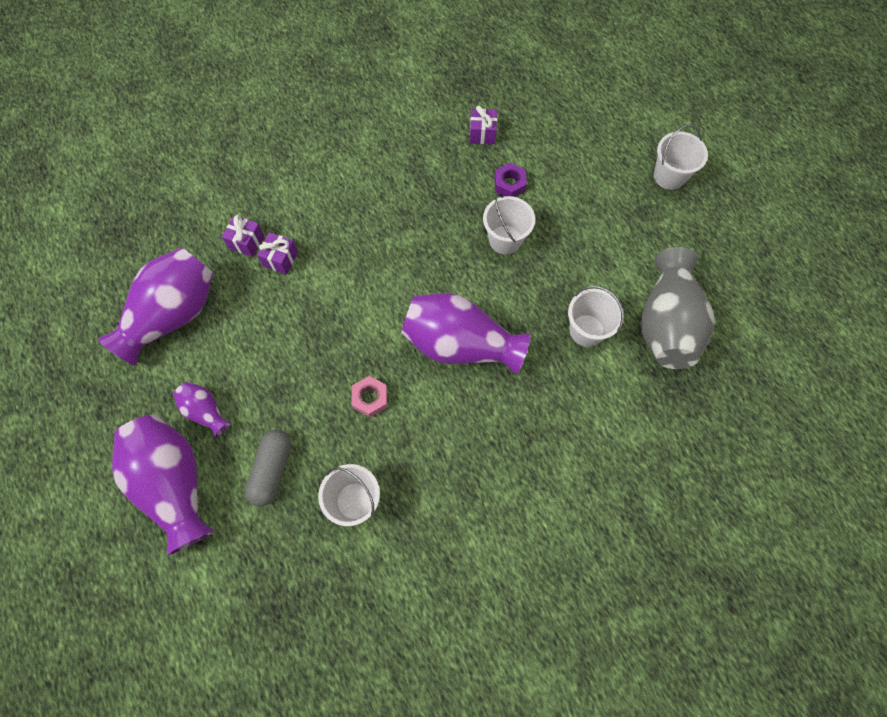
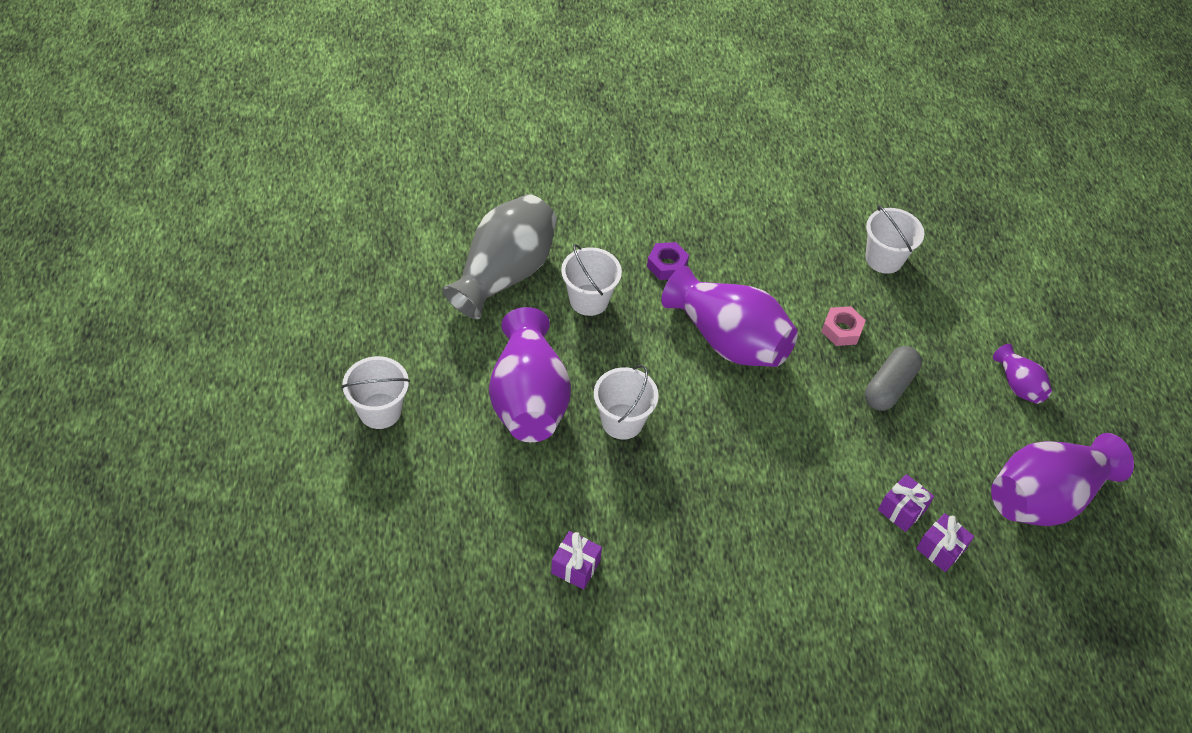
camera: 160 degrees left, 15 degrees down
(175, 484) = (1057, 336): purple vase -> purple vase (528, 398)
(272, 470) = (957, 310): grey capsule -> grey capsule (889, 387)
(509, 184) = (579, 484): purple nut -> purple nut (667, 265)

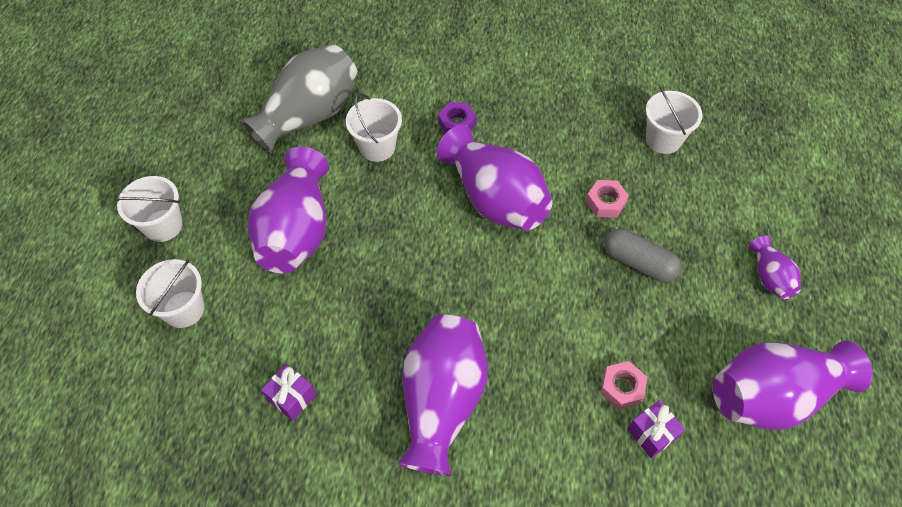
camera: 15 degrees right, 5 degrees up
(622, 421) = (375, 263): white bucket -> white bucket (184, 309)
(729, 549) = (442, 401): none -> purple vase
(889, 387) = (639, 262): grey capsule -> grey capsule turned 75 degrees clockwise
(902, 510) = (622, 387): purple gift -> pink nut

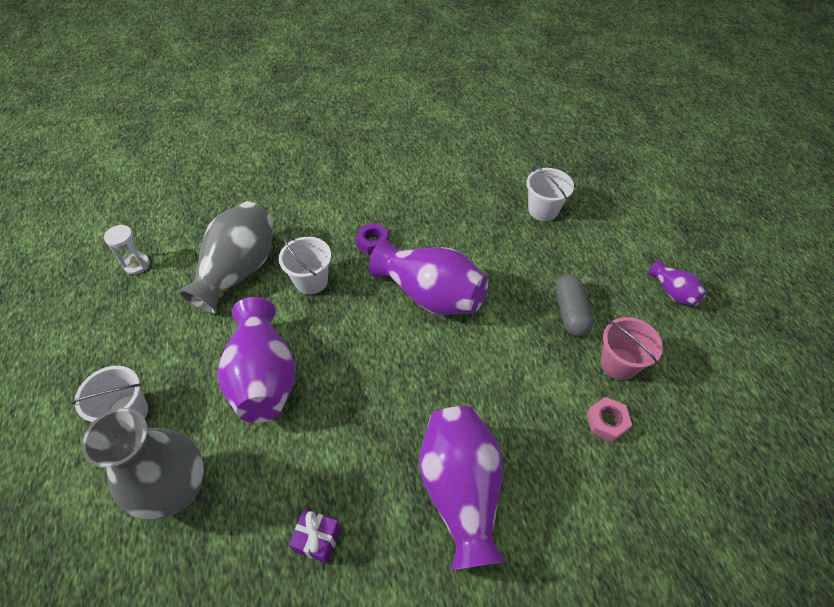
camera: 20 degrees left, 5 degrees down
(184, 309) = (176, 489): white bucket -> grey vase
(214, 81) = (137, 265): none -> white hourglass
(605, 202) = (522, 271): pink nut -> none
(639, 262) = (570, 312): grey capsule -> grey capsule turned 75 degrees clockwise
(651, 434) = (649, 454): purple gift -> none
(666, 334) = (619, 363): none -> pink bucket
(772, 395) = (723, 386): purple vase -> none

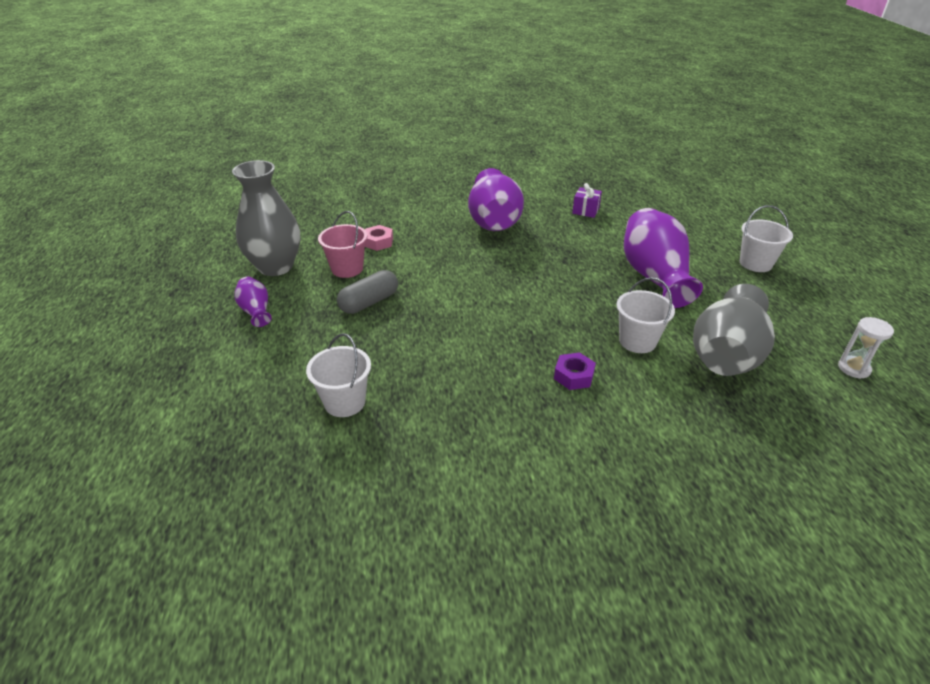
camera: 175 degrees left, 15 degrees down
(176, 489) = (689, 230): grey vase -> grey vase (275, 267)
(430, 295) = (506, 322): purple vase -> none
(570, 312) = (369, 302): grey capsule -> grey capsule turned 45 degrees clockwise

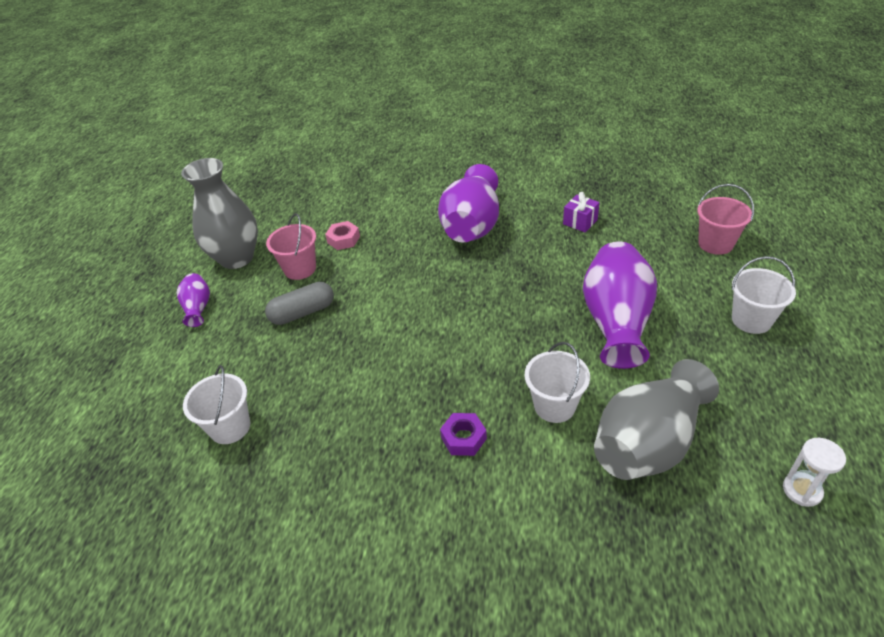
camera: 20 degrees right, 5 degrees up
(701, 216) = (715, 244): none -> pink bucket

